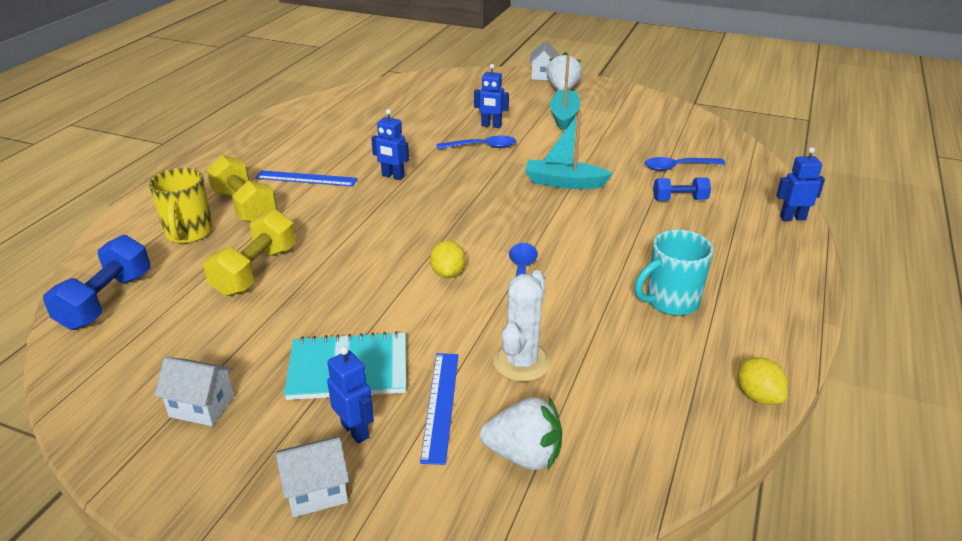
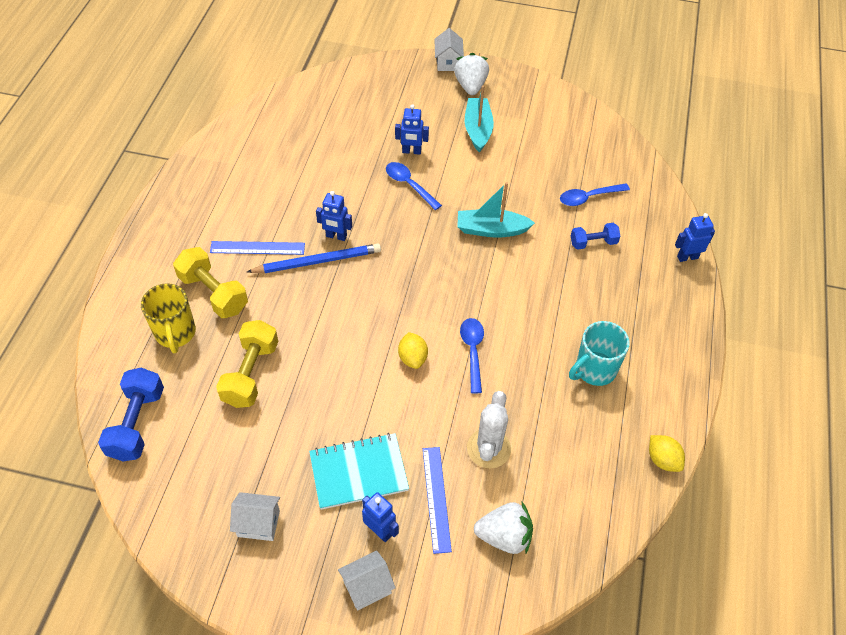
camera: 10 degrees left, 20 degrees up
(366, 192) = (317, 261): none -> blue pencil
(482, 147) = (409, 185): blue spoon -> blue spoon turned 120 degrees counterclockwise

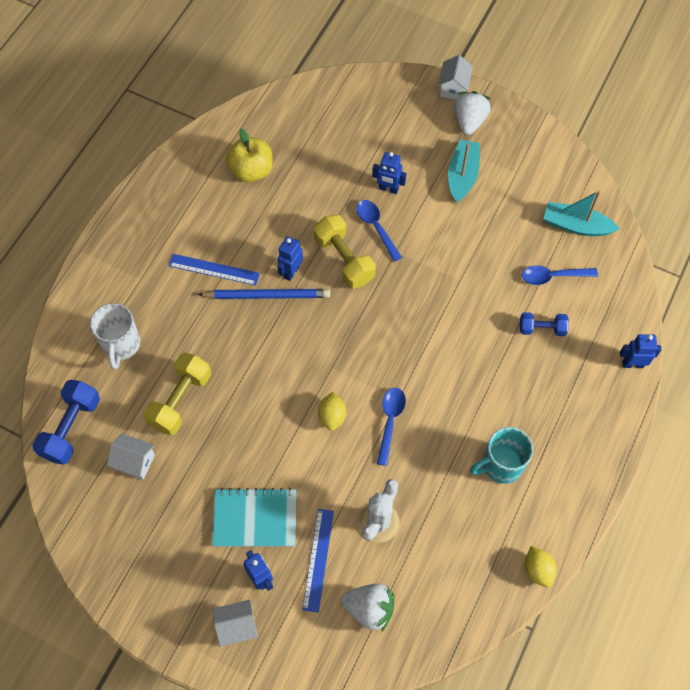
camera: 15 degrees right, 10 degrees up
(175, 333) = (121, 345): yellow mug -> white mug
(213, 293) = (163, 310): yellow dumbbell -> yellow dumbbell (344, 260)
(258, 523) = (157, 547): white house -> white house (135, 462)
(274, 157) = (251, 171): none -> yellow apple
(336, 236) = (291, 271): blue robot -> blue robot turned 90 degrees clockwise
(491, 230) = (444, 294): turquoise boat -> turquoise boat (576, 226)

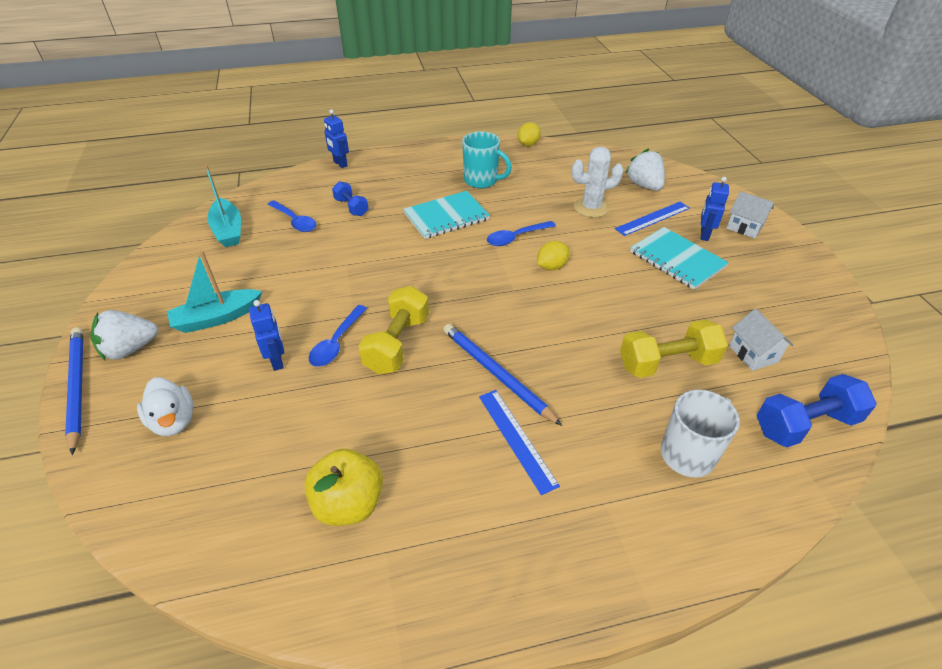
camera: 130 degrees left, 20 degrees down
(291, 271) = (451, 373): blue robot -> none
(382, 122) = (174, 421): none -> white duck
(453, 88) = (77, 387): white house -> blue pencil
(465, 391) = (446, 217): none -> turquoise notebook

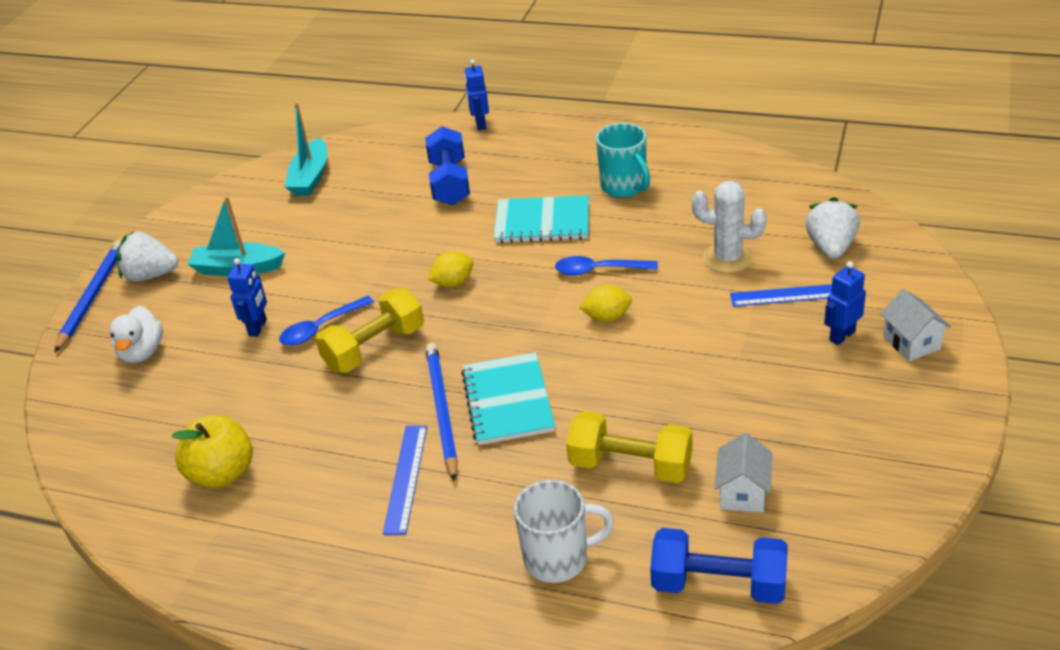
camera: 35 degrees right, 5 degrees down
(295, 221) = (380, 184): blue spoon -> none
(351, 207) = (450, 183): blue dumbbell -> blue dumbbell, size x1.65
(528, 144) = (730, 150): yellow lemon -> yellow lemon (453, 283)
(677, 260) = (769, 356): turquoise notebook -> turquoise notebook (508, 401)

